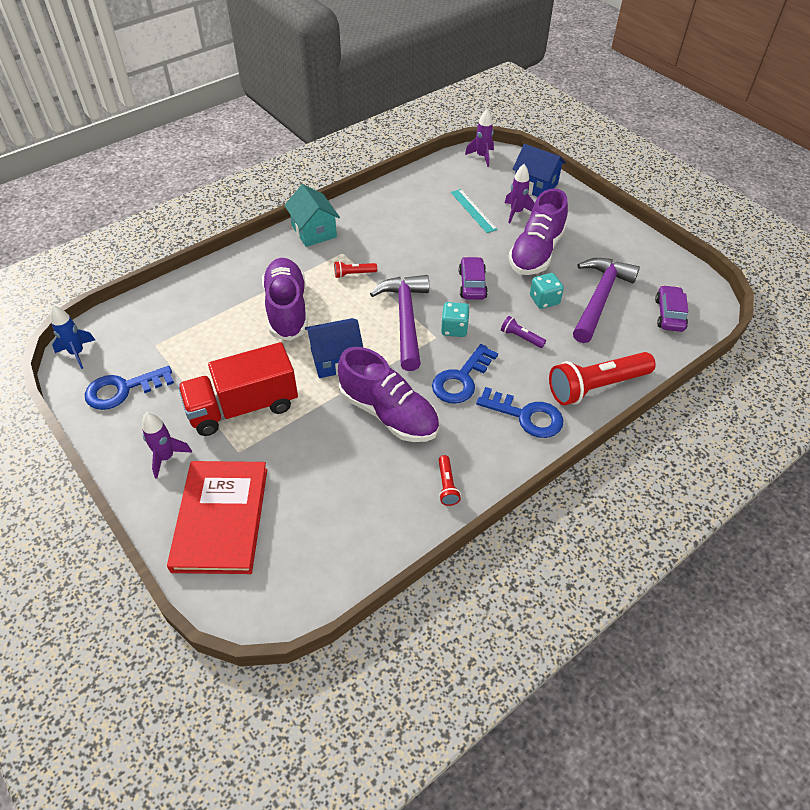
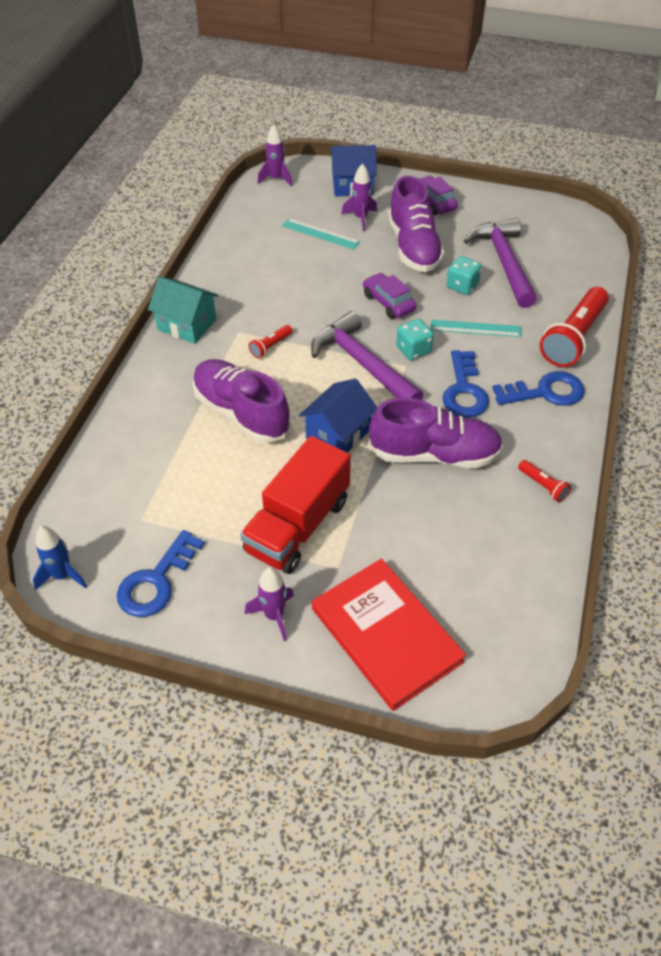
camera: 35 degrees left, 0 degrees up
(521, 337) = (476, 328): purple flashlight -> turquoise ruler
(669, 314) = (569, 249): purple car -> purple car (434, 202)

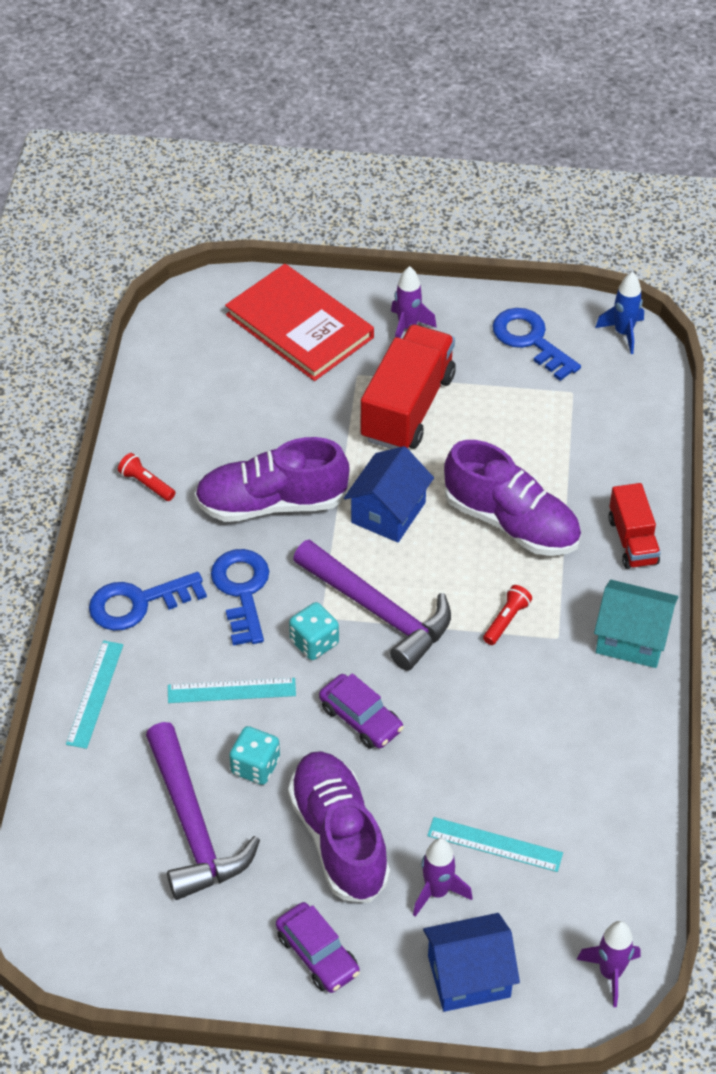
camera: 170 degrees right, 0 degrees up
(153, 387) = (632, 541): none -> red truck
(156, 581) = (530, 340): blue key -> blue key turned 60 degrees counterclockwise
(573, 338) = (95, 694): red flashlight -> turquoise ruler

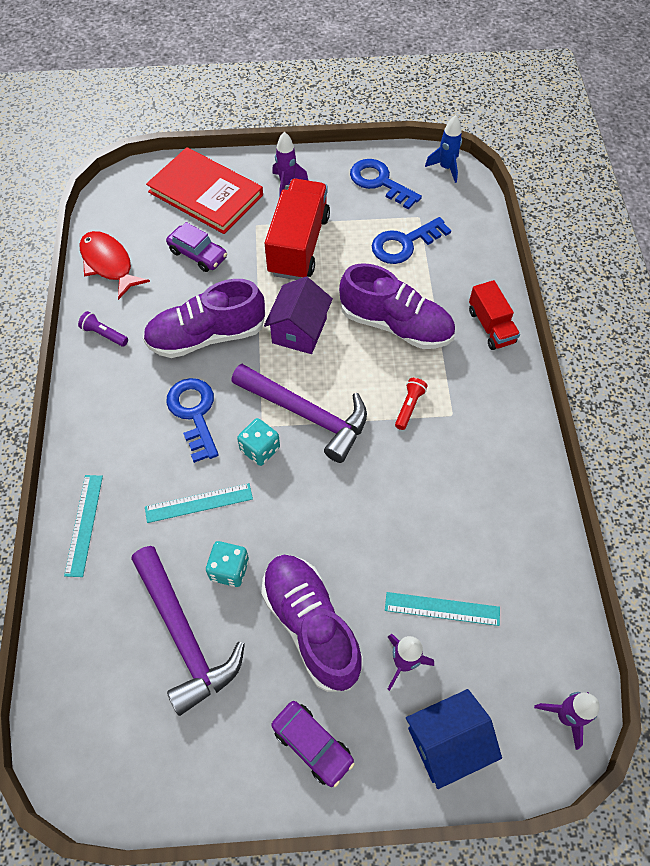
camera: 10 degrees left, 10 degrees up
(138, 603) = (110, 437): blue key -> blue key (404, 243)
(146, 484) = (104, 334): red flashlight -> purple flashlight
(163, 399) = (108, 264): none -> red fish
(361, 718) = (310, 511): purple car -> purple car (198, 254)
(388, 512) = (299, 330): blue house -> purple house
(632, 639) = (509, 407): turquoise house -> none

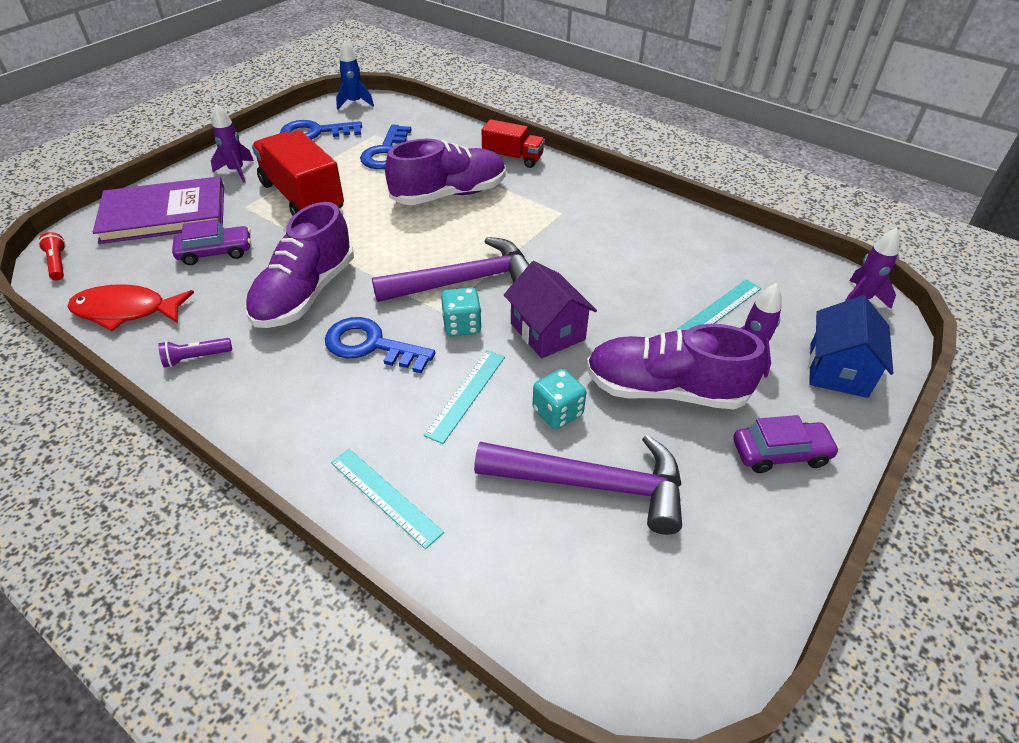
camera: 50 degrees left, 15 degrees down
(206, 193) = (164, 214): red book -> purple book
(299, 330) = (381, 241): purple house -> purple house (547, 331)
(409, 406) = (528, 227): red flashlight -> red flashlight (58, 263)

